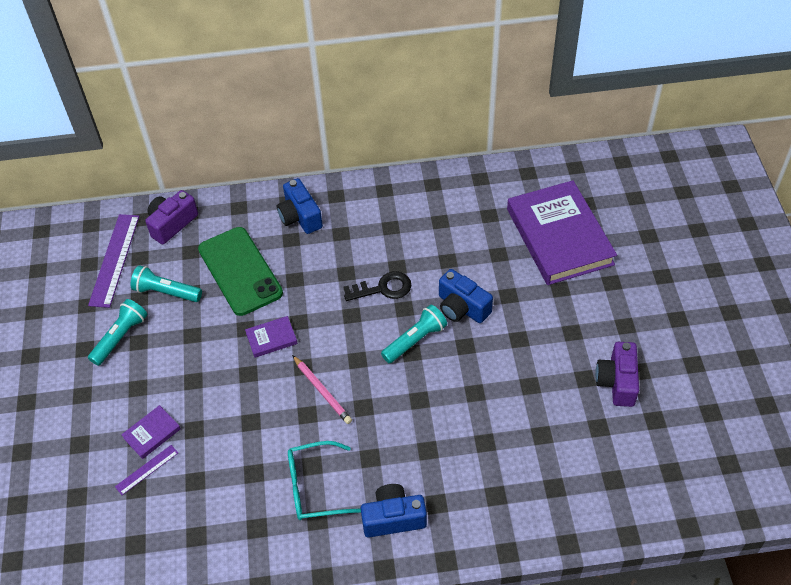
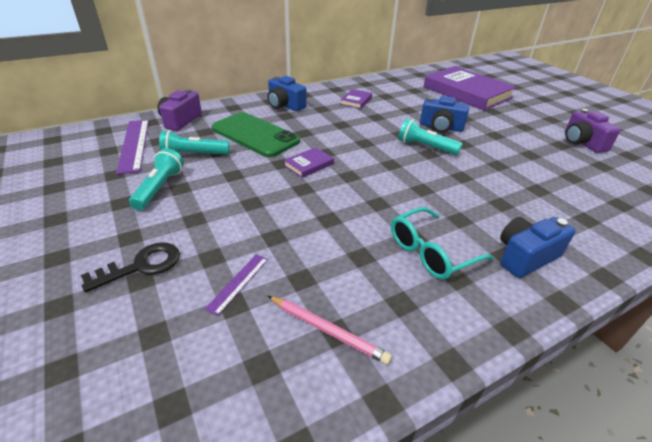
camera: 25 degrees left, 15 degrees down
(152, 433) = (228, 250): purple book -> purple book (356, 101)
(322, 391) = (379, 186): pink pencil -> pink pencil (327, 330)
(383, 288) = (376, 127): black key -> black key (141, 266)
(415, 340) = (425, 147): turquoise flashlight -> turquoise flashlight turned 90 degrees counterclockwise

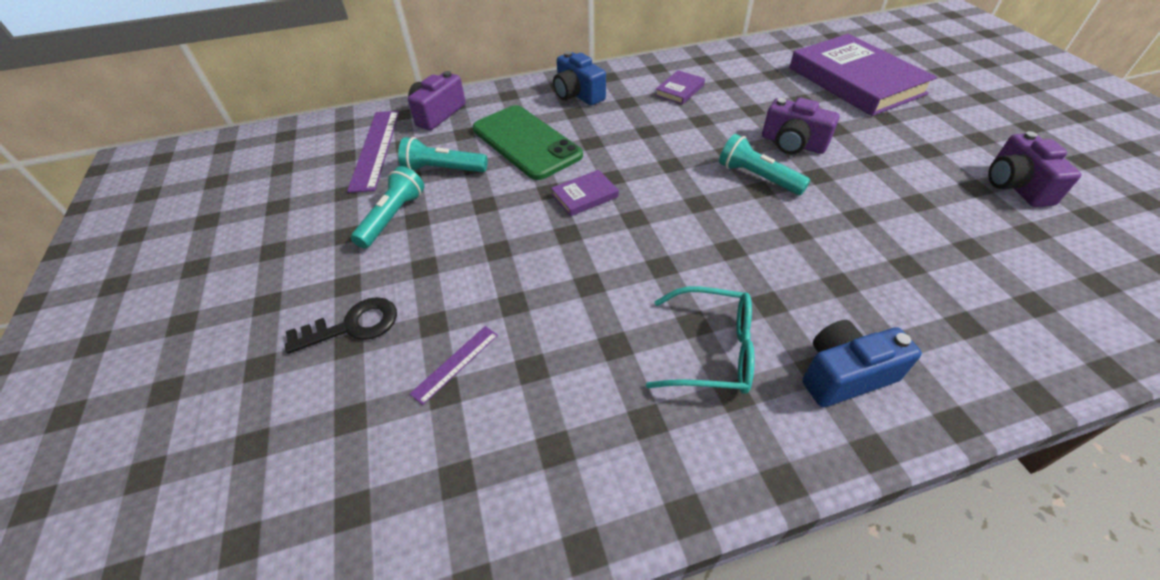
camera: 15 degrees right, 10 degrees up
(327, 330) = (544, 444): pink pencil -> none
(431, 252) = (711, 350): turquoise glasses -> turquoise glasses turned 150 degrees counterclockwise
(441, 127) = (792, 144): blue camera -> purple camera

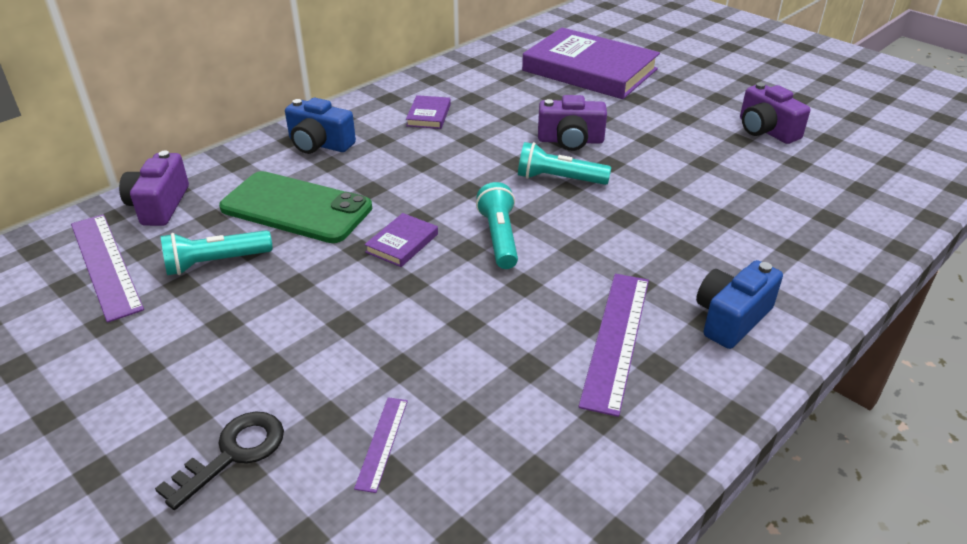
camera: 30 degrees left, 10 degrees down
(393, 217) = (192, 330): turquoise flashlight -> turquoise flashlight (499, 237)
(711, 350) = (616, 339): turquoise glasses -> purple ruler

